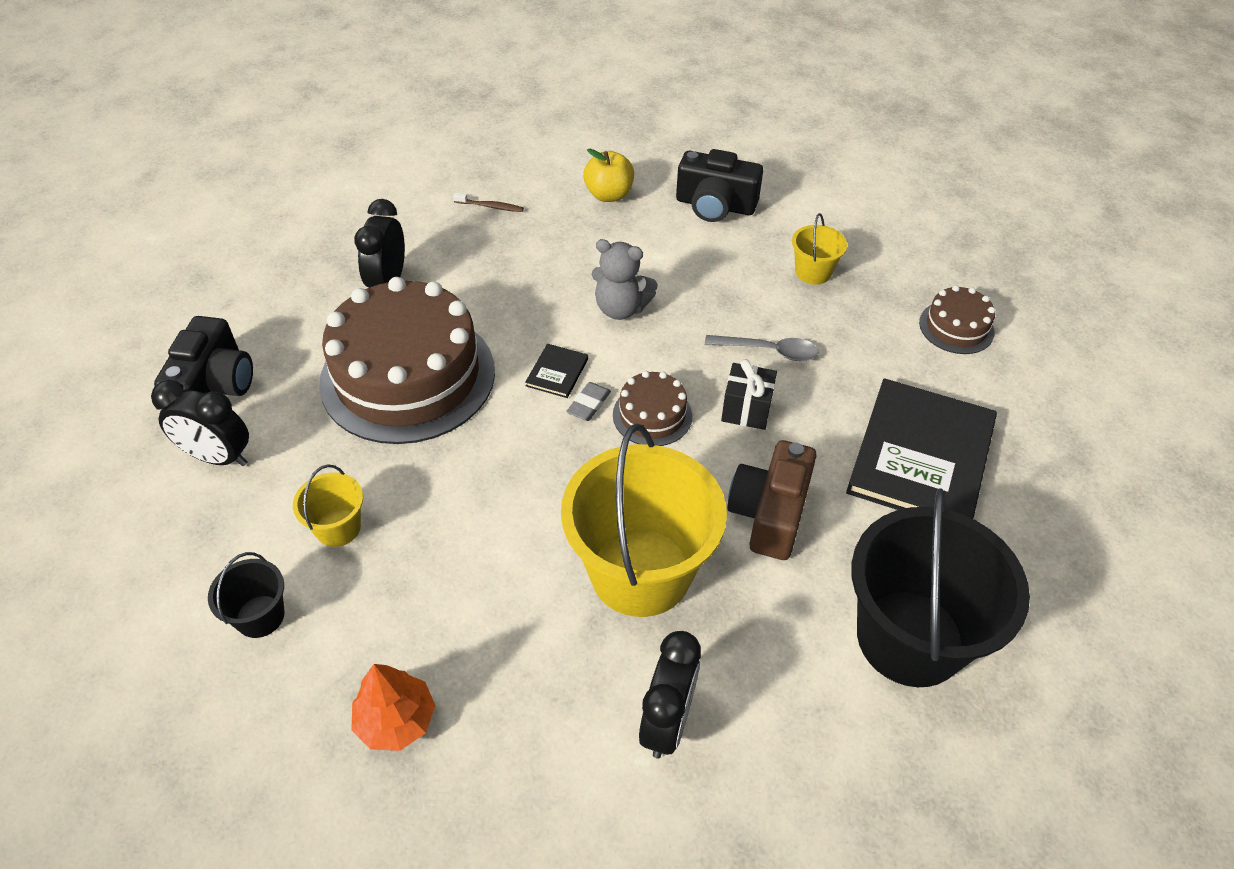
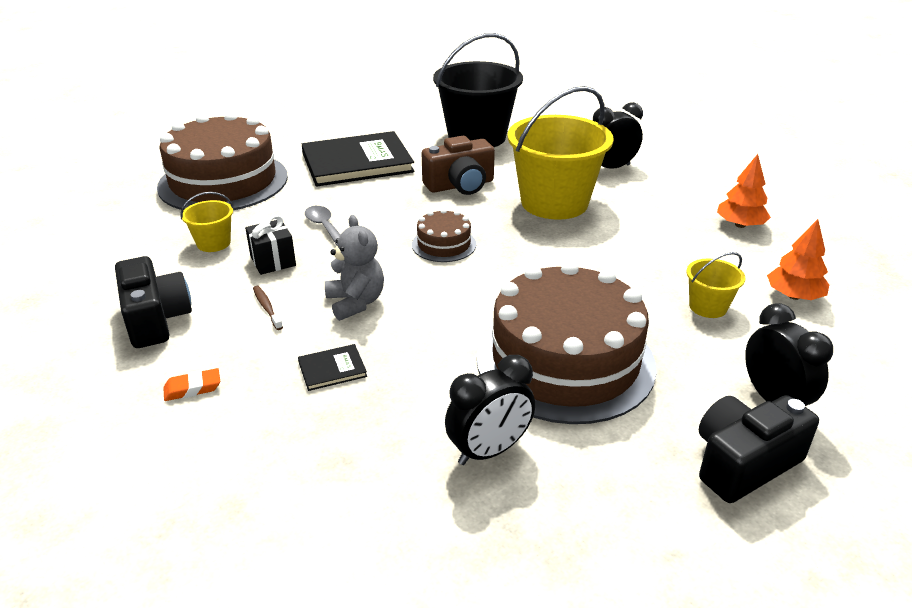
camera: 130 degrees left, 15 degrees down
(260, 616) = (794, 296): black bucket -> orange tree
(490, 206) = (292, 460): brown toothbrush -> brown toothbrush (267, 307)
(557, 372) = (460, 296): black book -> black book (332, 369)
(589, 404) = (469, 270): grey eraser -> none
(609, 195) = (192, 388): yellow apple -> orange eraser
(746, 409) = (392, 217): black gift -> black gift (273, 261)
(956, 327) = (223, 181): brown cake -> brown cake, size x2.24

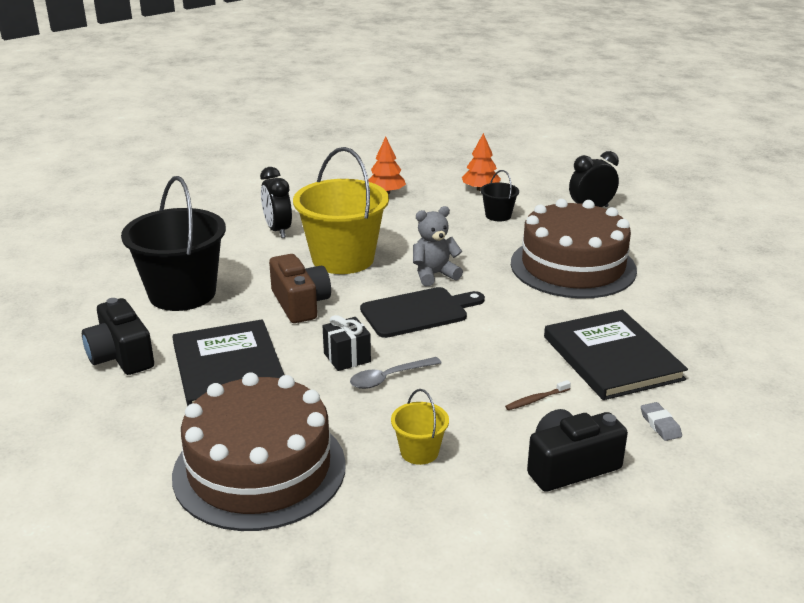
camera: 90 degrees left, 5 degrees down
(192, 388) = (660, 424): orange eraser -> grey eraser
(273, 261) = (454, 405): black gift -> black gift (347, 357)
(332, 369) = (612, 358): black book -> black book, size x2.44
(355, 303) = (519, 352): grey teddy bear -> grey teddy bear (434, 275)
(444, 244) = (418, 312): brown cake -> black cutting board
(489, 451) = (672, 295): black clock -> none
(708, 307) = (498, 215): yellow bucket -> black bucket
(743, 463) = (647, 224): black camera -> black camera (121, 356)

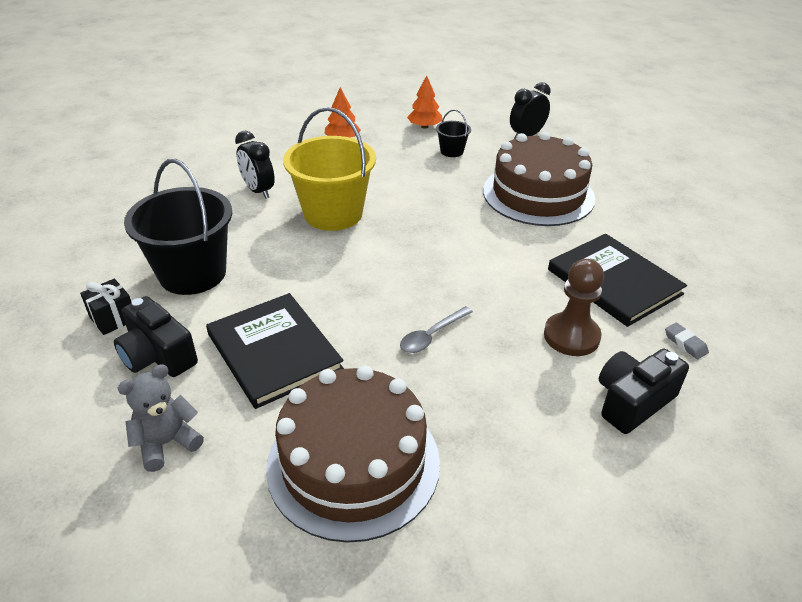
camera: 15 degrees left, 10 degrees up
(300, 304) = (313, 268): brown camera -> none
(347, 357) = (383, 320): black gift -> black gift (113, 318)
(418, 312) = (426, 260): black cutting board -> none
(419, 452) = (495, 412): yellow bucket -> none
(434, 275) = (423, 219): grey teddy bear -> grey teddy bear (167, 443)
(536, 400) = (571, 336): brown toothbrush -> brown pawn

